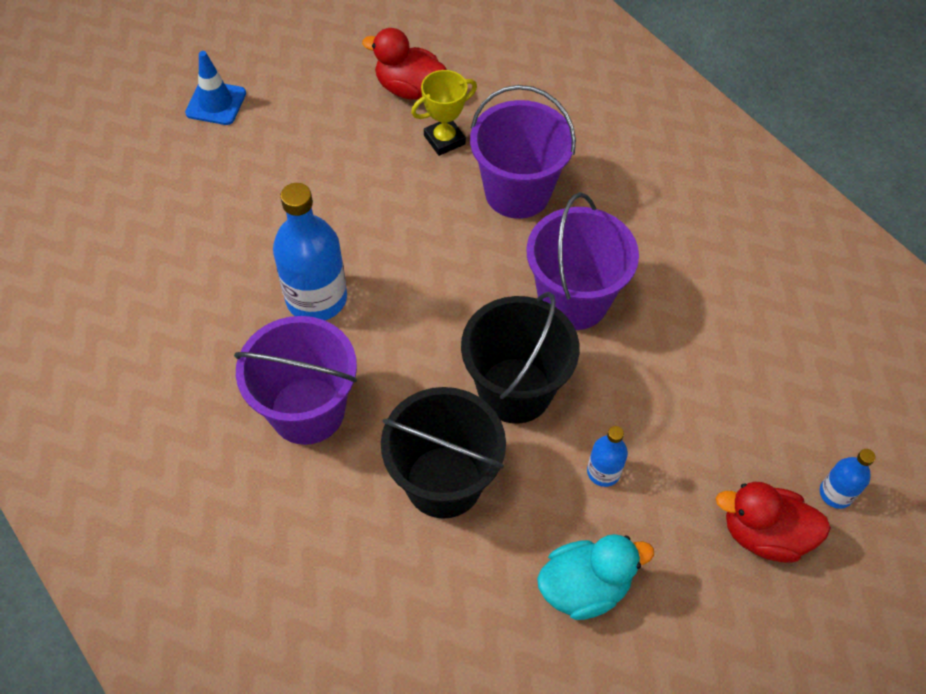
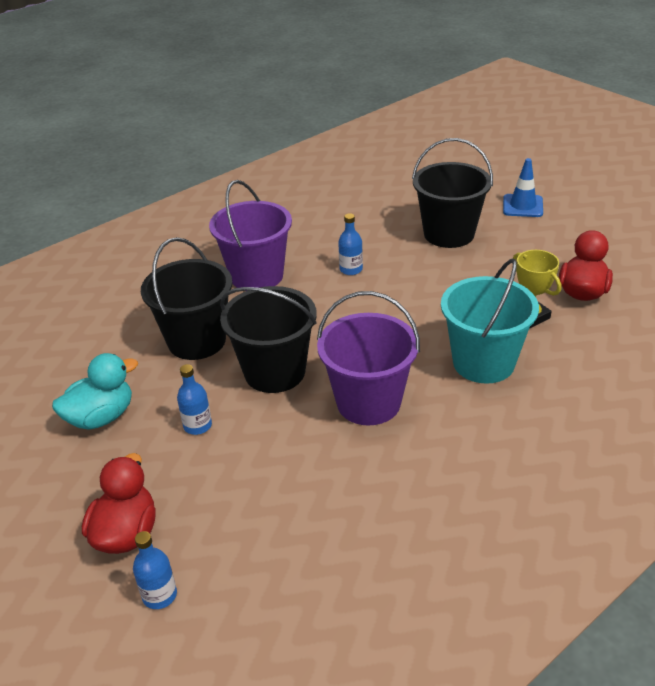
camera: 90 degrees right, 20 degrees down
(260, 186) = (449, 234): none -> black bucket
(316, 298) = (351, 269): blue bottle -> blue bottle, size x0.50
(517, 192) = (483, 362): purple bucket -> turquoise bucket
(584, 587) = (101, 417): turquoise duck -> turquoise duck turned 105 degrees counterclockwise

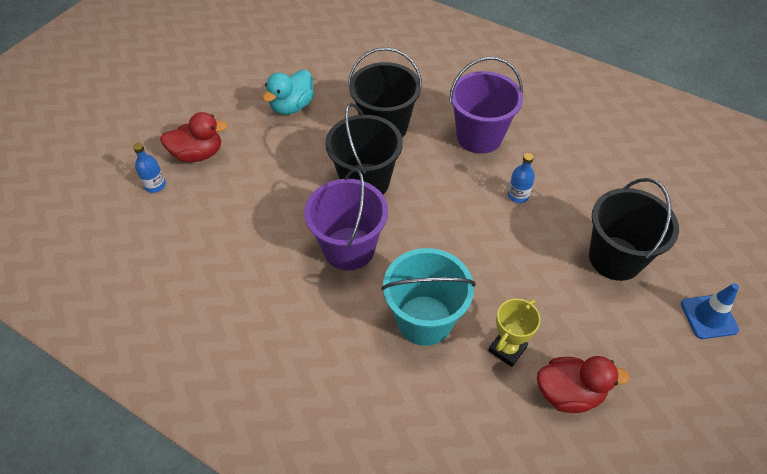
camera: 70 degrees right, 15 degrees up
(101, 417) = (292, 106): turquoise duck -> turquoise duck turned 90 degrees clockwise
(197, 426) = (297, 156): blue bottle -> none

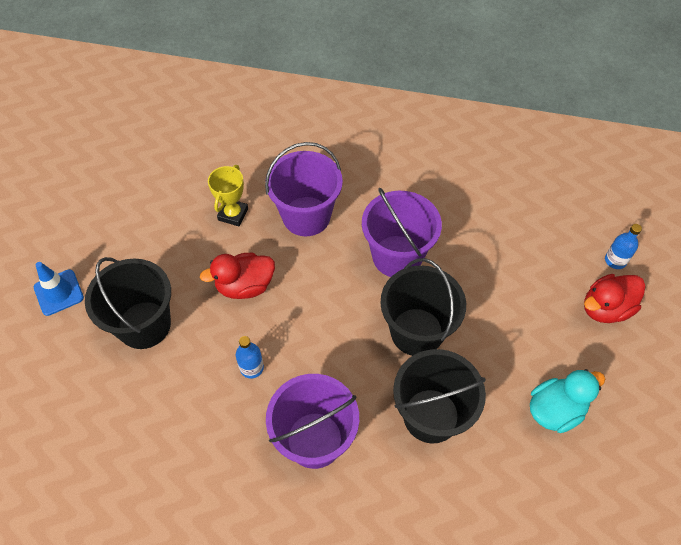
camera: 160 degrees right, 5 degrees up
(292, 106) = (555, 410): turquoise duck -> turquoise duck turned 45 degrees clockwise
(424, 320) = (306, 216): turquoise bucket -> purple bucket
(569, 393) = (180, 197): red duck -> red duck (245, 286)

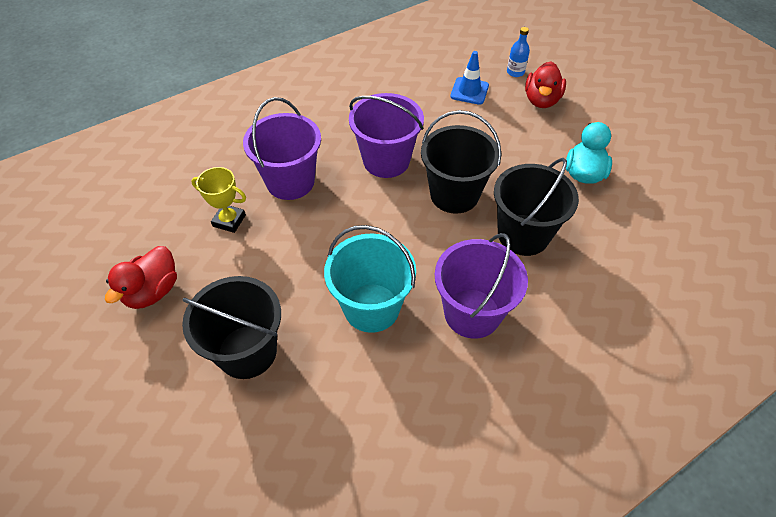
camera: 45 degrees left, 5 degrees down
(59, 292) = (133, 393): blue traffic cone -> blue traffic cone (469, 91)
(233, 214) = (229, 220): yellow trophy -> yellow trophy turned 45 degrees counterclockwise
(245, 286) = (299, 260): red duck -> red duck (153, 291)
(251, 368) = (371, 307): blue bottle -> turquoise bucket

